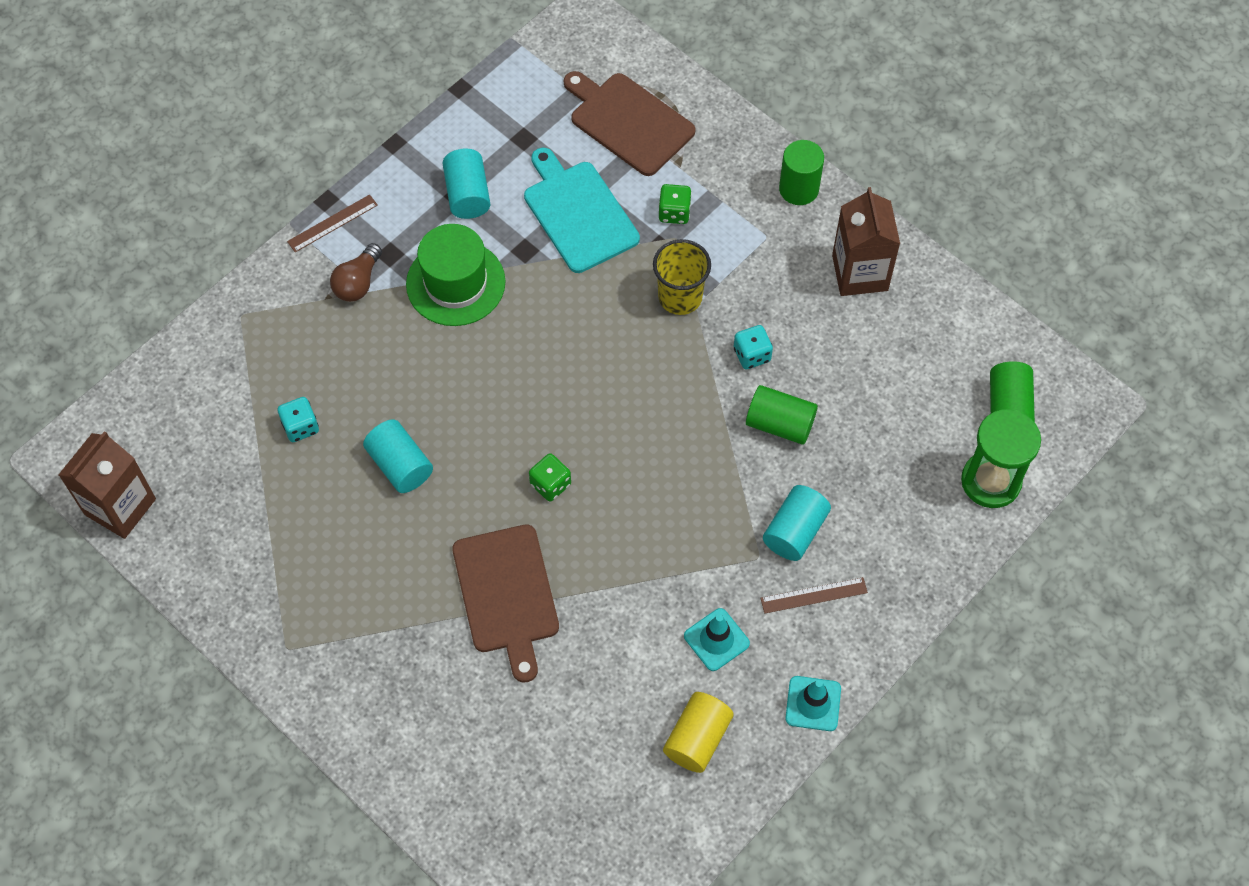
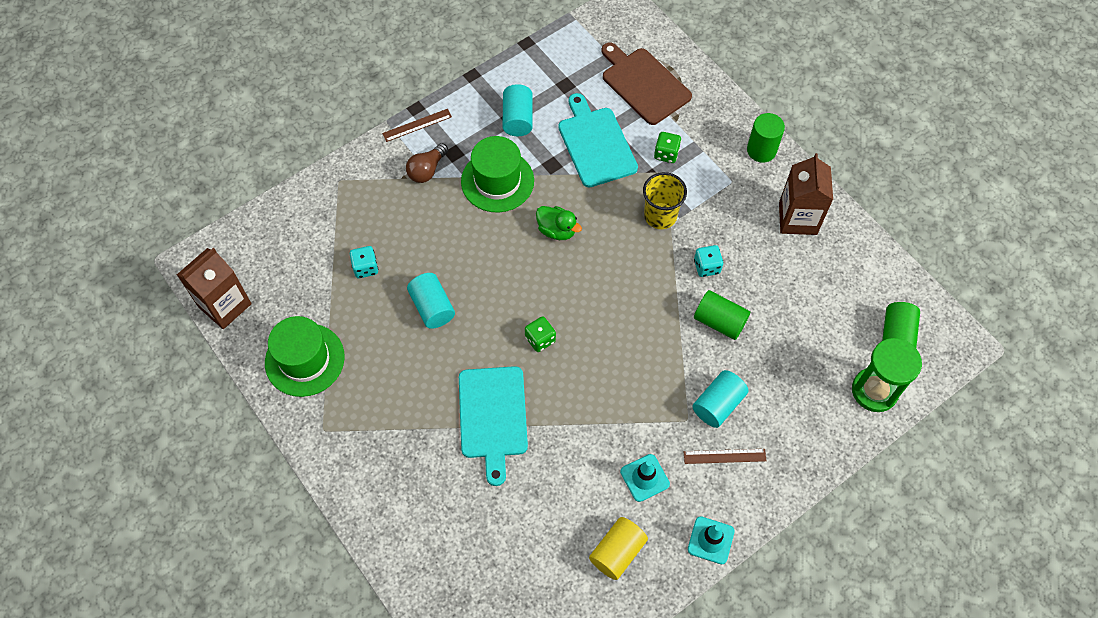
camera: 10 degrees right, 0 degrees up
(243, 561) = (304, 360): none -> green hat
(507, 594) = (493, 416): brown cutting board -> turquoise cutting board
(547, 337) = (557, 230): none -> green duck

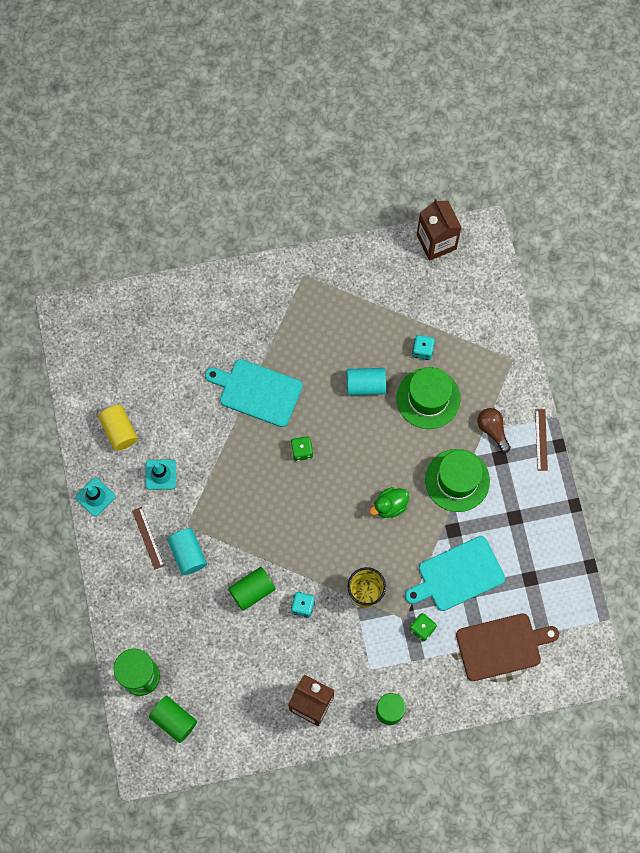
camera: 115 degrees right, 10 degrees up
(304, 360) = (365, 281): green hat -> green hat (428, 398)
(518, 119) = (511, 523): turquoise cylinder -> none
(595, 144) = (458, 575): turquoise cutting board -> turquoise cutting board turned 150 degrees clockwise
(724, 456) = (148, 538): brown ruler -> brown ruler turned 45 degrees counterclockwise

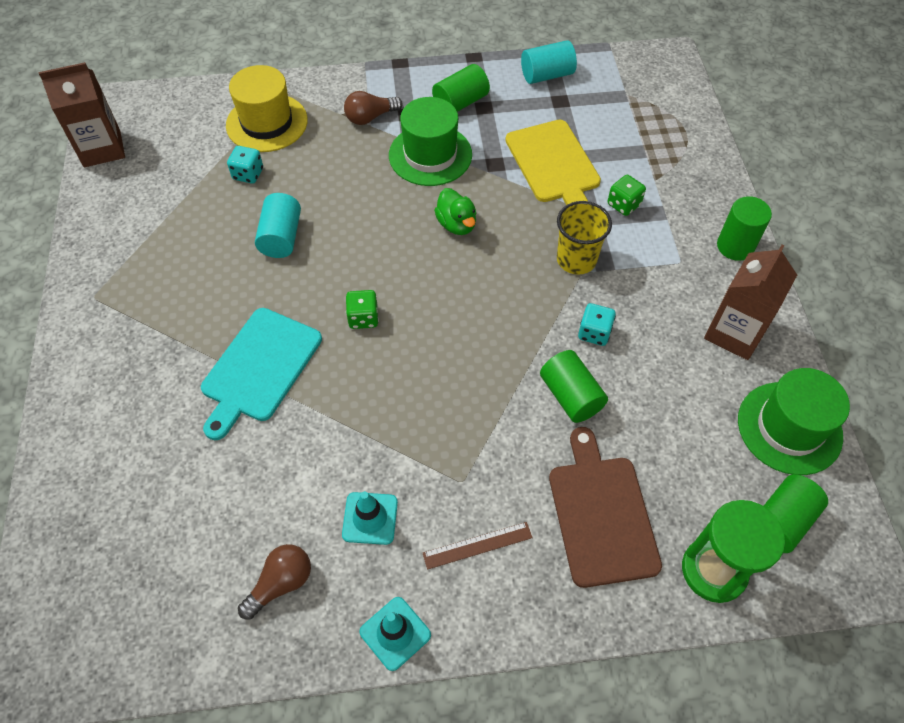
camera: 85 degrees left, 15 degrees down
(119, 431) = (281, 583): yellow cylinder -> brown light bulb
(188, 554) = (509, 484): turquoise cylinder -> turquoise cylinder (547, 75)
(428, 398) = (315, 174): green hat -> green hat (789, 428)
(458, 575) = (554, 164): turquoise cutting board -> yellow cutting board
(477, 353) = (267, 123): none -> yellow hat
(502, 646) = (643, 132): brown cutting board -> brown cutting board (601, 514)
(518, 498) = (460, 102): none -> green cylinder
(541, 440) = (390, 77): brown ruler -> none

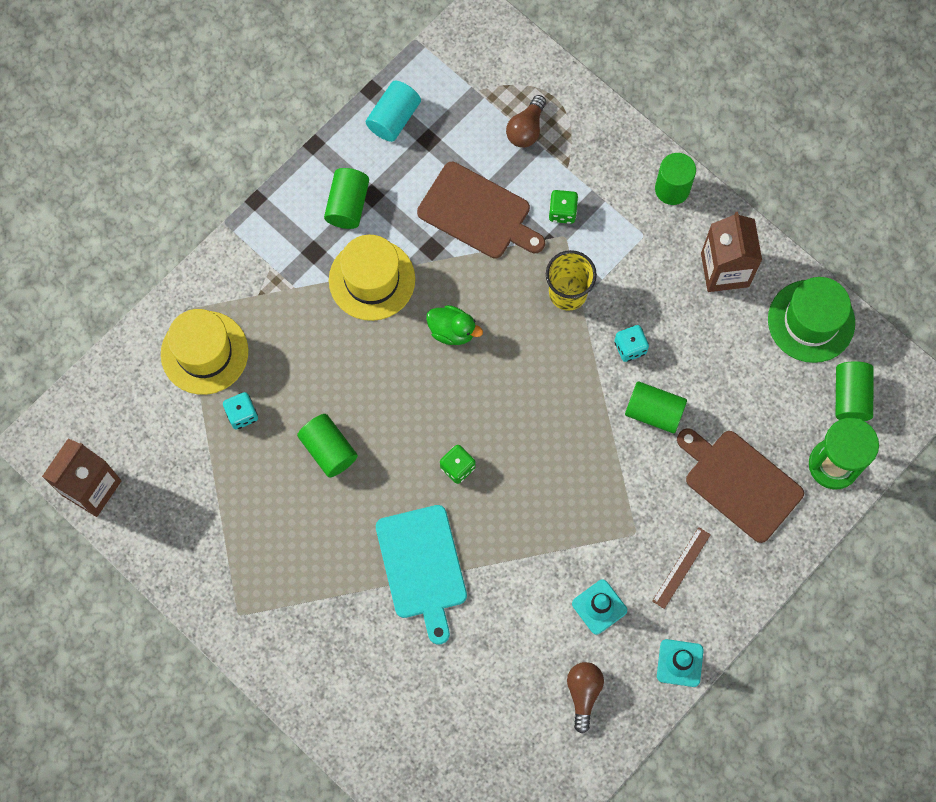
camera: 40 degrees left, 15 degrees up
(281, 237) = (328, 450): turquoise cylinder -> green cylinder
(370, 117) = (286, 279): brown light bulb -> brown light bulb (526, 129)
(430, 155) = (372, 279): green hat -> yellow hat
(554, 164) = (478, 212): yellow cutting board -> brown cutting board

